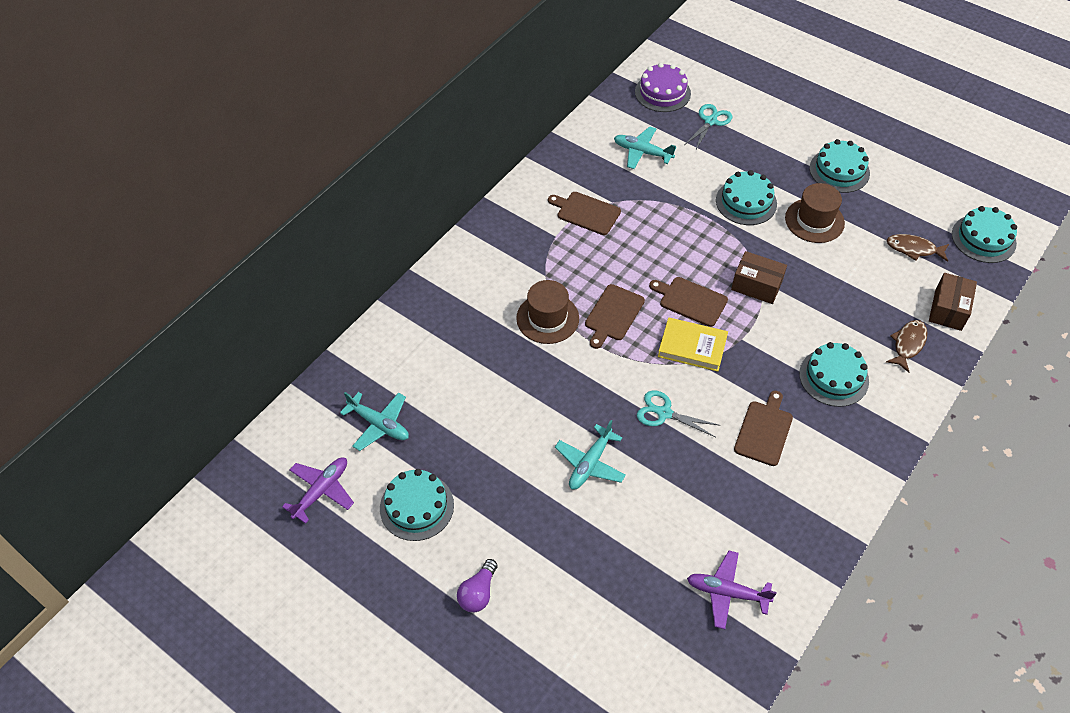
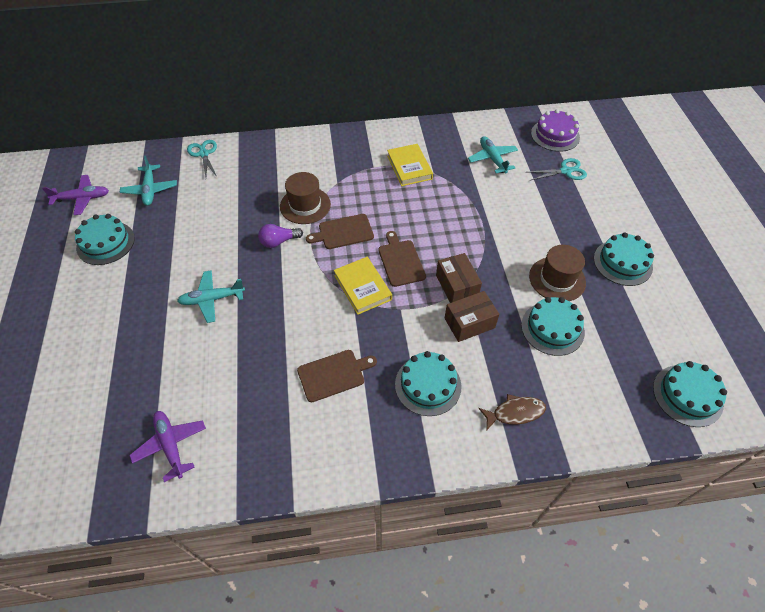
camera: 45 degrees right, 0 degrees up
(478, 593) = (64, 311): purple light bulb -> purple light bulb (278, 241)
(586, 212) = (409, 167): brown cutting board -> yellow book
(664, 413) = (291, 309): turquoise scissors -> turquoise scissors (204, 154)
(746, 202) = (522, 233): turquoise cake -> turquoise cake (552, 328)
(914, 249) = (612, 355): brown fish -> none
(948, 309) = (583, 418): brown box -> brown box (469, 323)

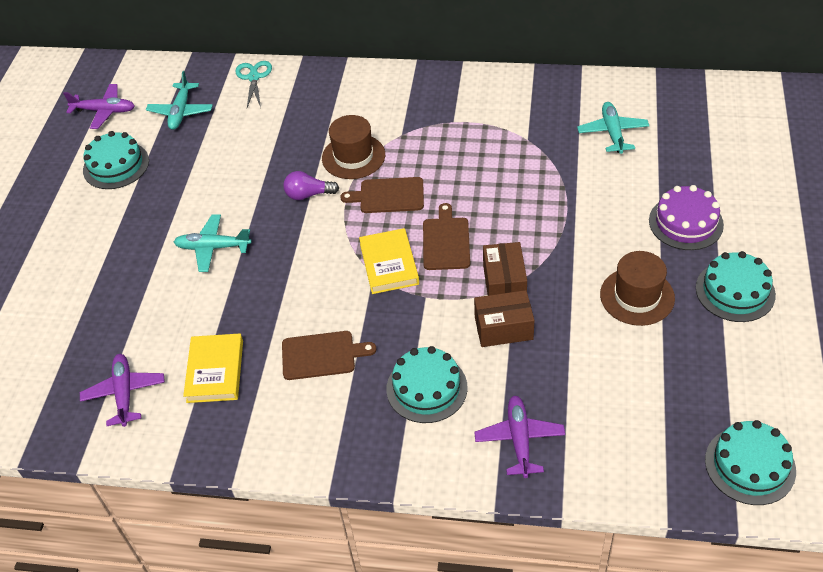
camera: 20 degrees right, 5 degrees down
(409, 167) = (498, 128): yellow book -> yellow book (215, 371)
(515, 413) = (519, 439): brown fish -> purple plane
(552, 328) = (606, 353): turquoise cake -> none
(555, 135) = (712, 113): purple cake -> purple cake (685, 222)
(565, 171) = (706, 162): turquoise scissors -> none

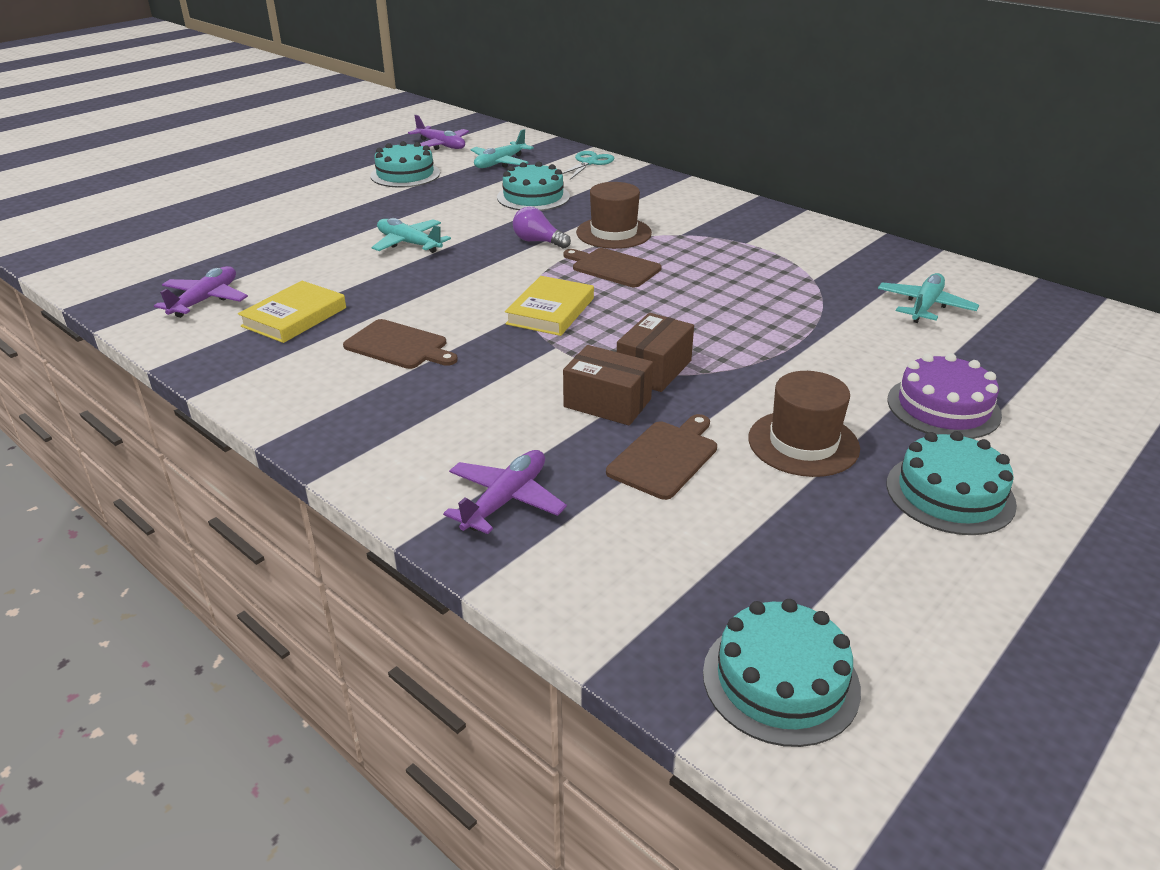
camera: 30 degrees right, 15 degrees down
(426, 388) = (464, 412): turquoise cake -> turquoise cake (533, 197)
(446, 241) = (630, 317): brown cutting board -> brown cutting board (665, 457)

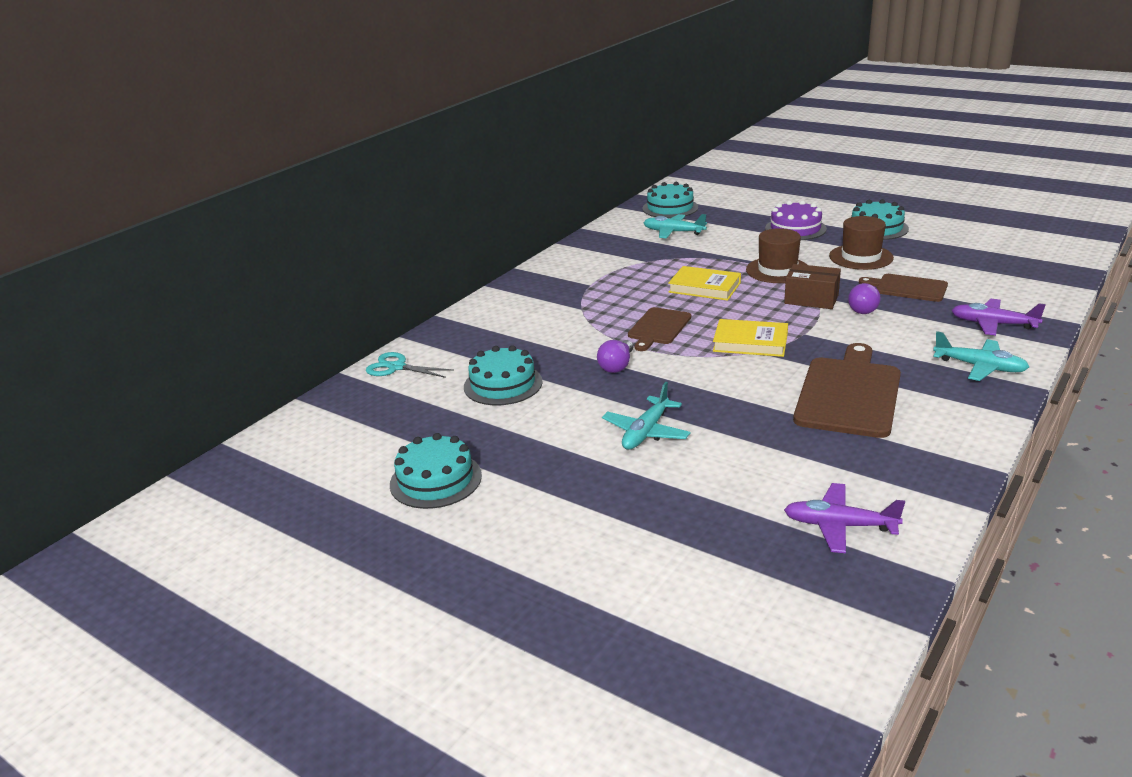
camera: 95 degrees left, 5 degrees down
(294, 317) = (837, 458): yellow book -> yellow book (704, 287)
(399, 346) = (849, 394): brown cutting board -> brown cutting board, size x1.69
(441, 145) = (320, 475): purple plane -> none
(500, 163) = (394, 420): turquoise plane -> turquoise plane (980, 367)
(607, 403) = (864, 308): brown box -> purple light bulb
(613, 233) = (586, 335): brown hat -> brown hat (777, 270)
(780, 680) = (1044, 255): turquoise cake -> turquoise cake (670, 208)

